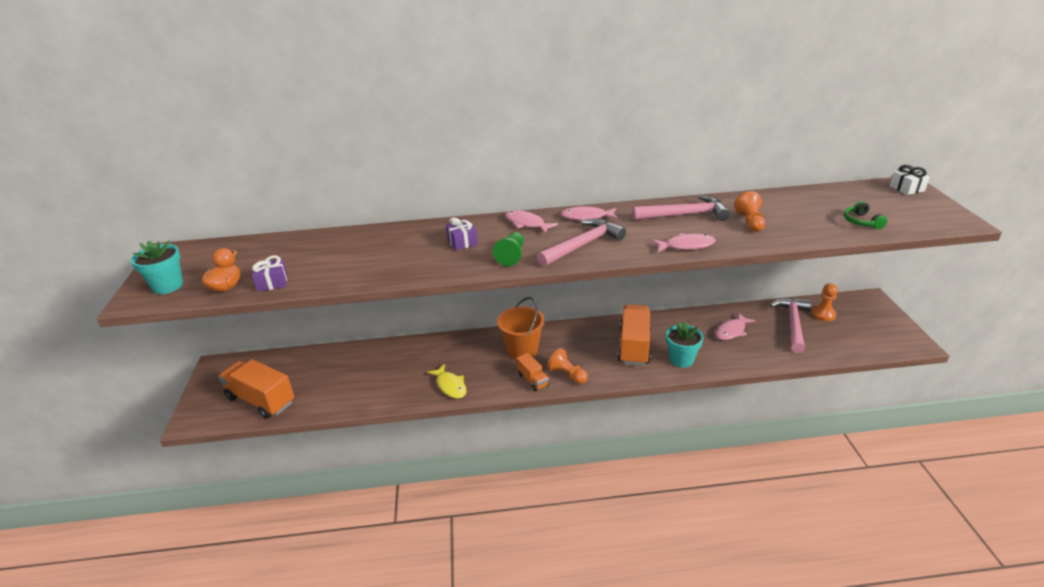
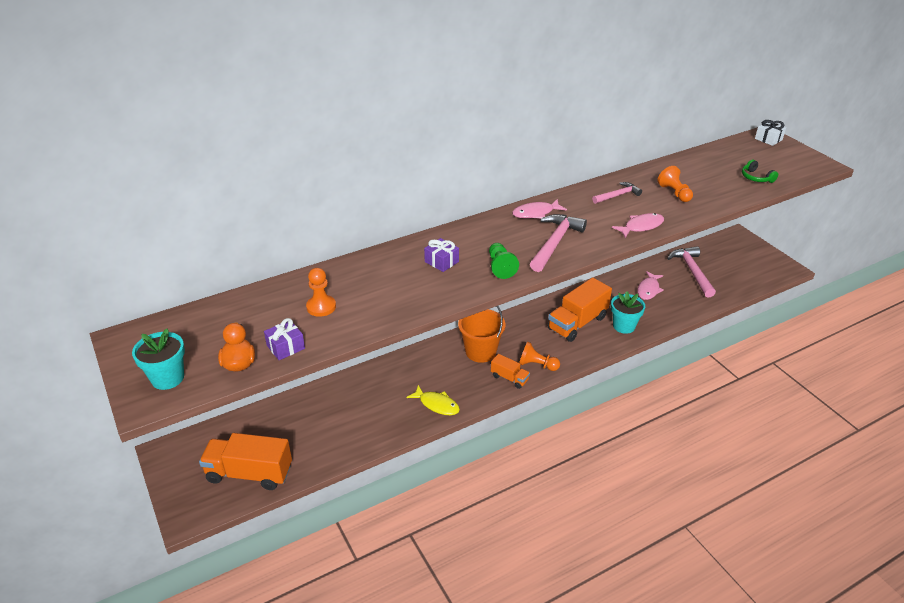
camera: 25 degrees left, 5 degrees up
(527, 223) = (486, 230): pink fish -> none
(634, 346) = (577, 323): orange truck -> orange truck turned 120 degrees counterclockwise
(684, 215) = (617, 195): pink hammer -> pink hammer, size x0.60
(823, 314) = (710, 257): orange pawn -> orange pawn (321, 307)

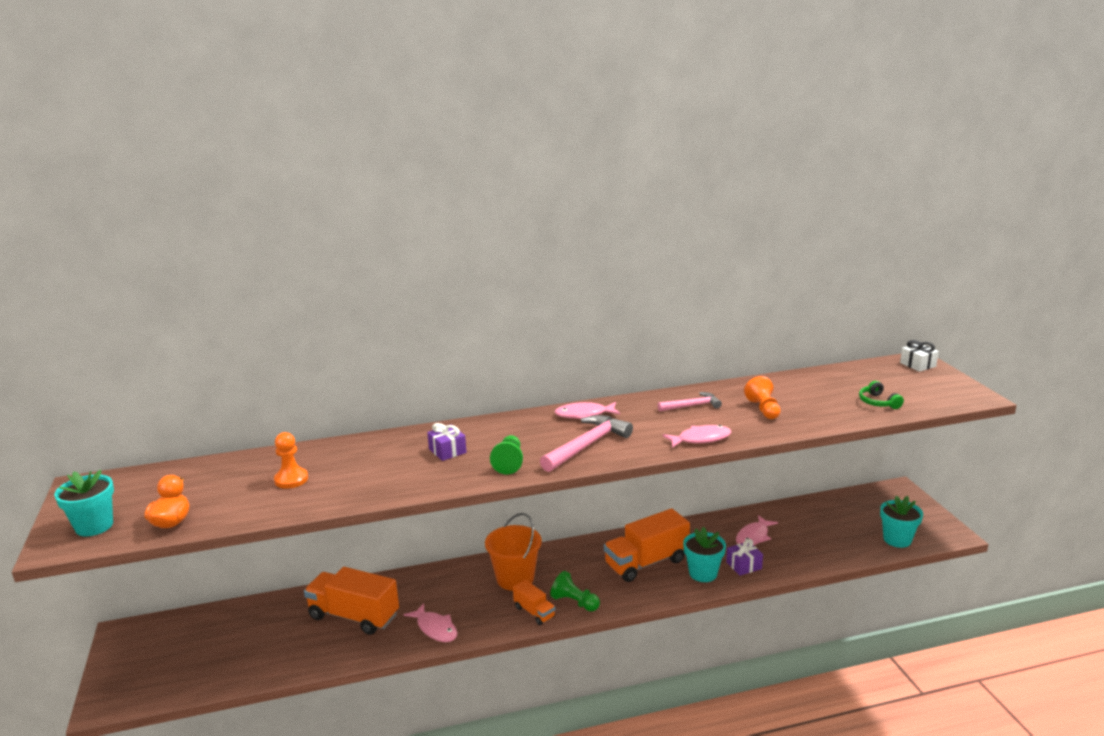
camera: 15 degrees right, 15 degrees down
(249, 473) = (194, 669): orange truck -> orange truck (354, 616)
(286, 347) = (228, 512): purple gift -> purple gift (744, 565)
(437, 404) = (435, 628): yellow fish -> pink fish
(537, 365) = (574, 602): orange pawn -> green pawn
(692, 271) = (819, 523): pink hammer -> none
(752, 278) = (897, 539): none -> turquoise flower pot

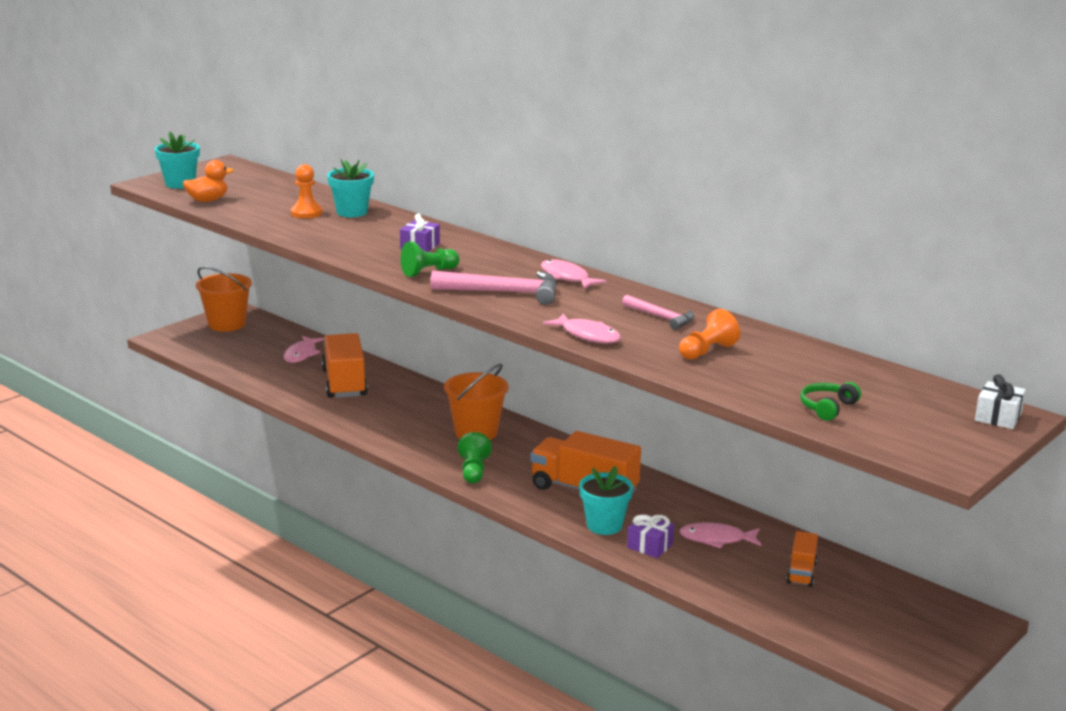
camera: 55 degrees right, 0 degrees up
(139, 648) = (227, 324): none -> orange bucket
(435, 628) = (365, 421): pink fish -> pink fish (301, 354)
(534, 612) = (436, 456): orange truck -> orange truck (801, 572)
(897, 539) = (843, 639): turquoise flower pot -> turquoise flower pot (352, 212)

